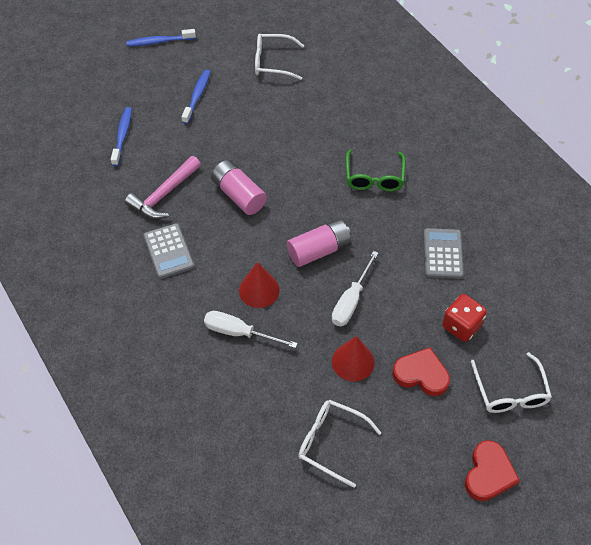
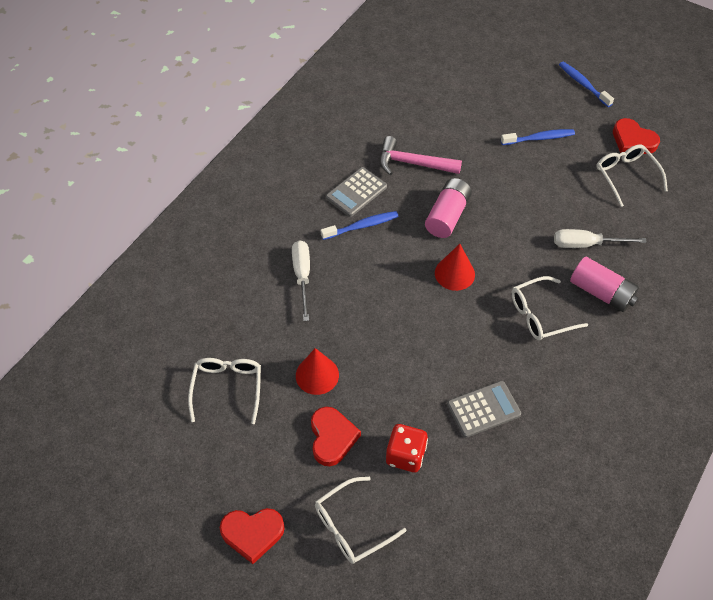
camera: 65 degrees right, 0 degrees up
(122, 136) = (457, 108): blue toothbrush -> blue toothbrush (362, 226)
(240, 41) = (633, 140): none -> red heart
(259, 290) = (353, 273): red cone -> red cone (454, 273)
(319, 250) = (423, 302): pink battery -> pink battery (601, 292)
(351, 301) = (382, 349): white screwdriver -> white screwdriver (586, 244)
(374, 177) = (540, 315): green glasses -> white glasses

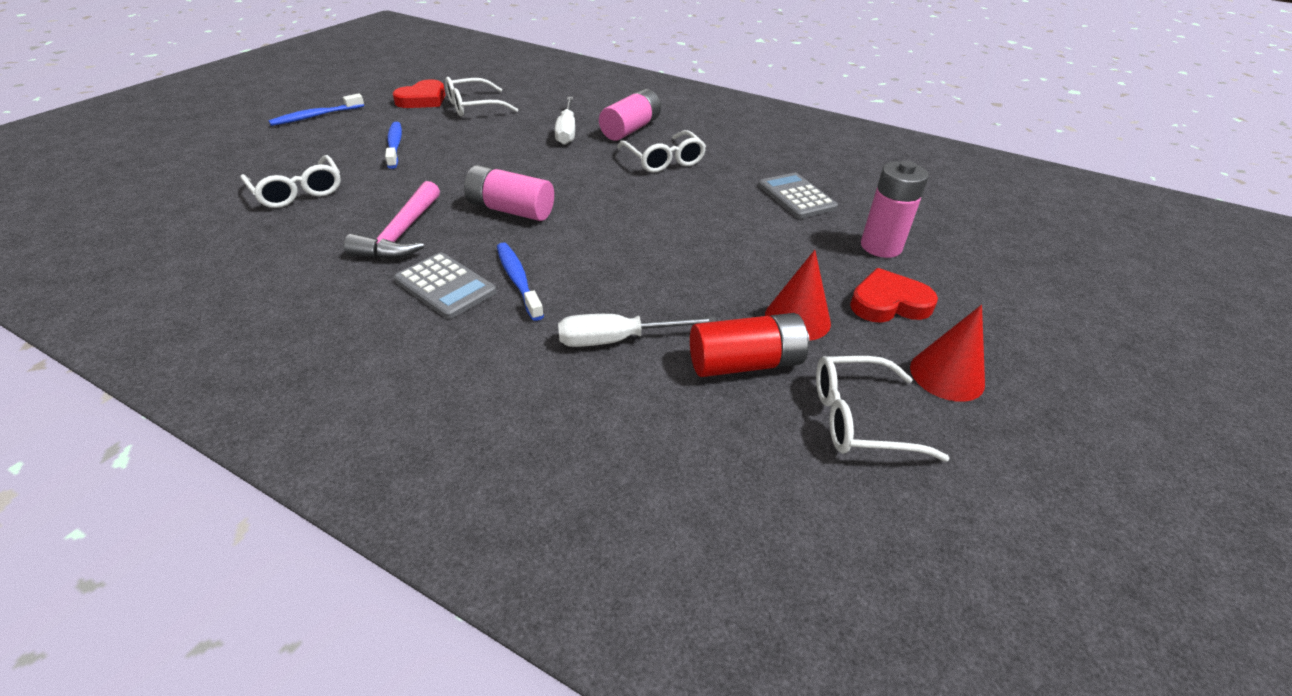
camera: 95 degrees left, 15 degrees down
(252, 533) = (1074, 372): red heart -> none
(277, 338) = (745, 363): none -> red battery
(351, 526) = (997, 285): white glasses -> white glasses (298, 191)
(405, 455) = (881, 247): red dice -> pink battery
(454, 273) = (608, 207): red cone -> red cone (947, 375)

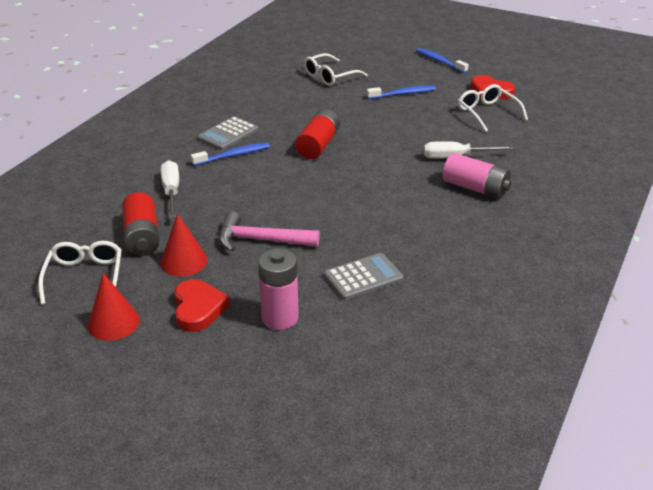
camera: 90 degrees right, 5 degrees down
(402, 234) = (283, 114): pink hammer -> pink hammer (261, 240)
(511, 210) = (318, 145): pink battery -> red battery
(664, 160) = (416, 206): white glasses -> none

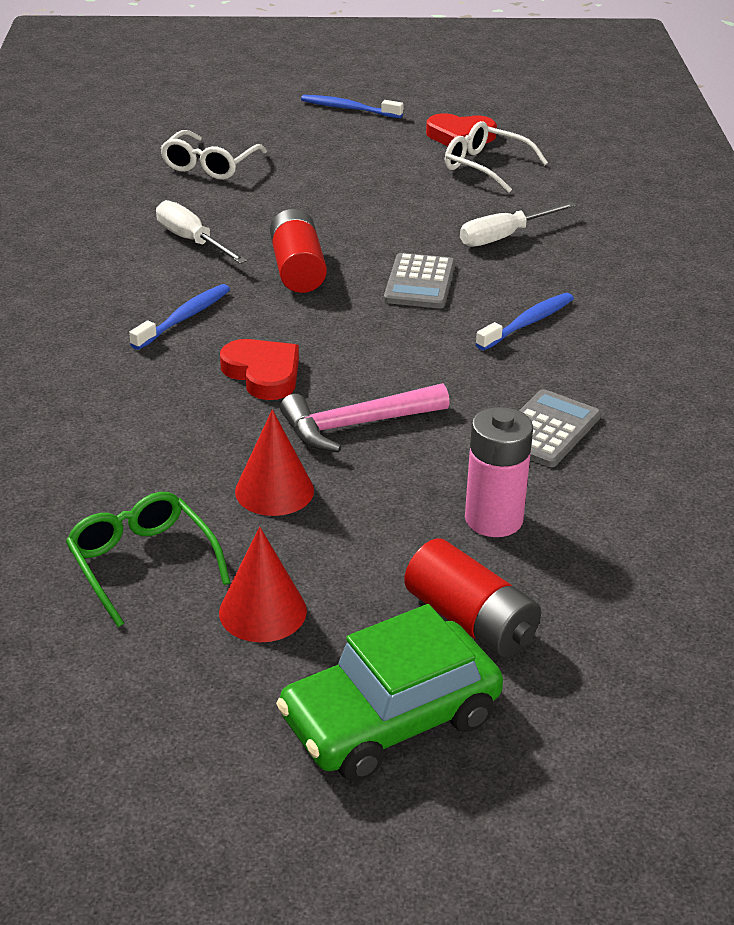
camera: 30 degrees left, 0 degrees up
(85, 276) = (142, 563): white glasses -> green glasses
(114, 404) = (390, 719): none -> green car
(142, 237) = (170, 477): red battery -> red battery (470, 621)
(171, 191) = (144, 397): white screwdriver -> white screwdriver (192, 241)
(198, 308) = (368, 547): red heart -> red heart (263, 373)
(228, 134) = (141, 288): grey calculator -> grey calculator (419, 282)
(403, 94) = (344, 167): blue toothbrush -> blue toothbrush (528, 323)
(475, 188) = (569, 271): pink battery -> none

